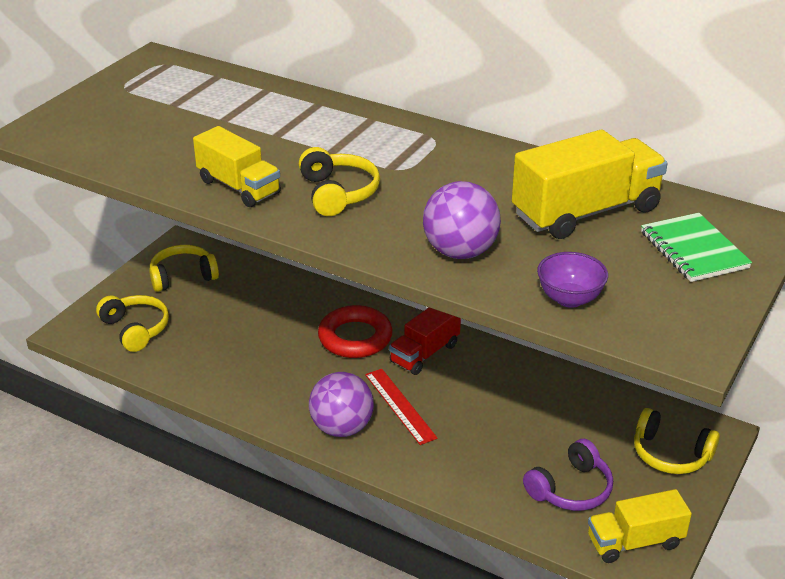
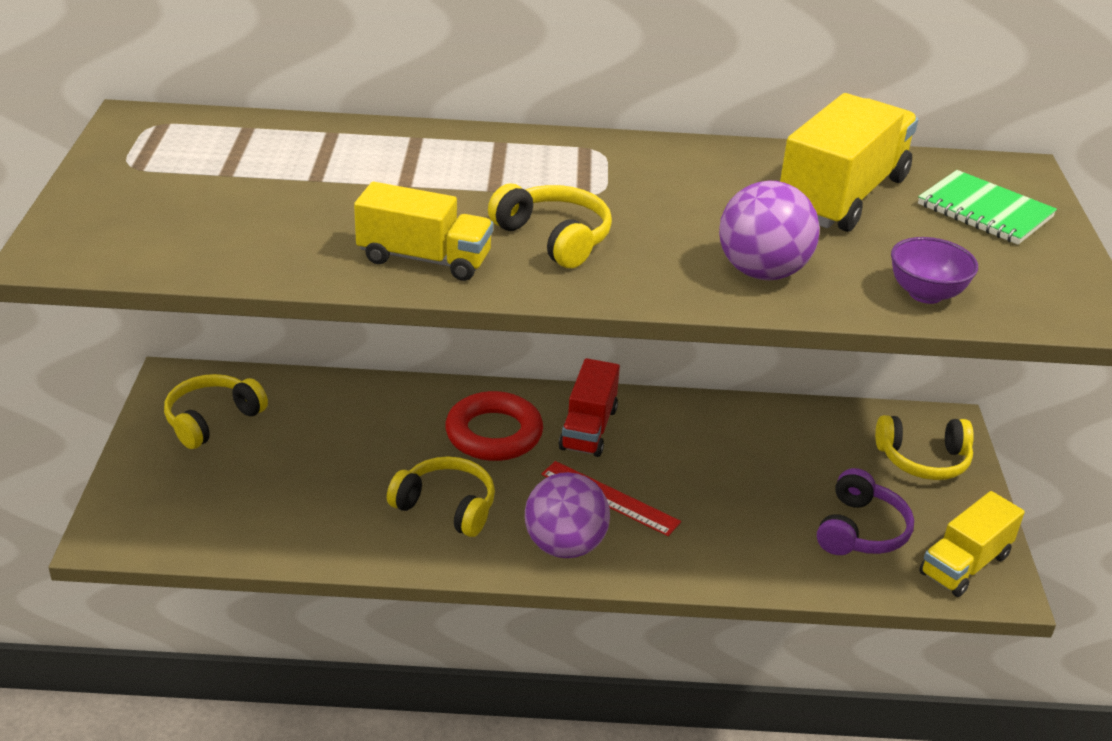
camera: 30 degrees left, 0 degrees up
(135, 329) = (202, 506): yellow headphones -> yellow headphones (446, 507)

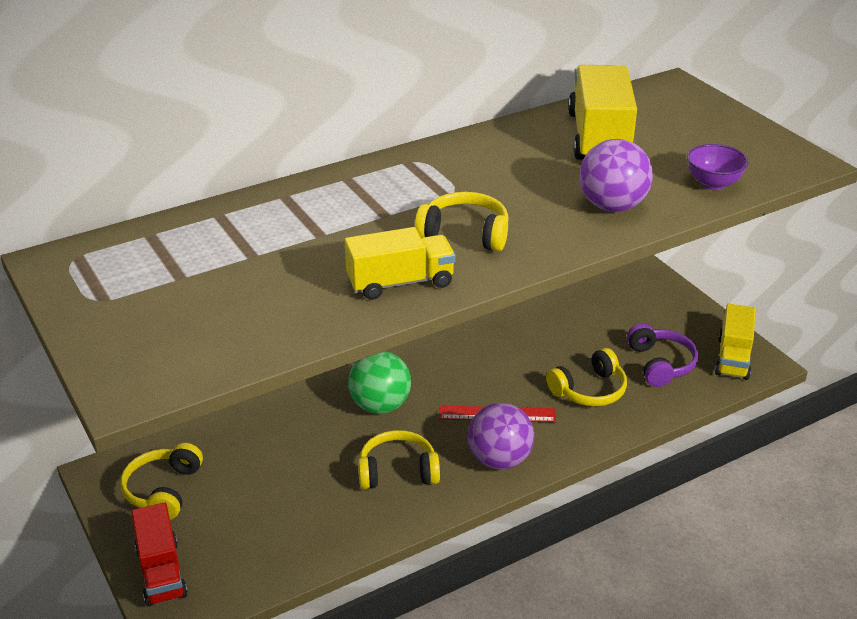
camera: 30 degrees left, 0 degrees up
(494, 434) = (380, 405): red ring -> green ball
(588, 428) = (439, 373): red truck -> red truck (161, 572)
(923, 460) = (654, 303): yellow headphones -> yellow headphones (589, 390)
(984, 211) = (685, 118): green notebook -> none

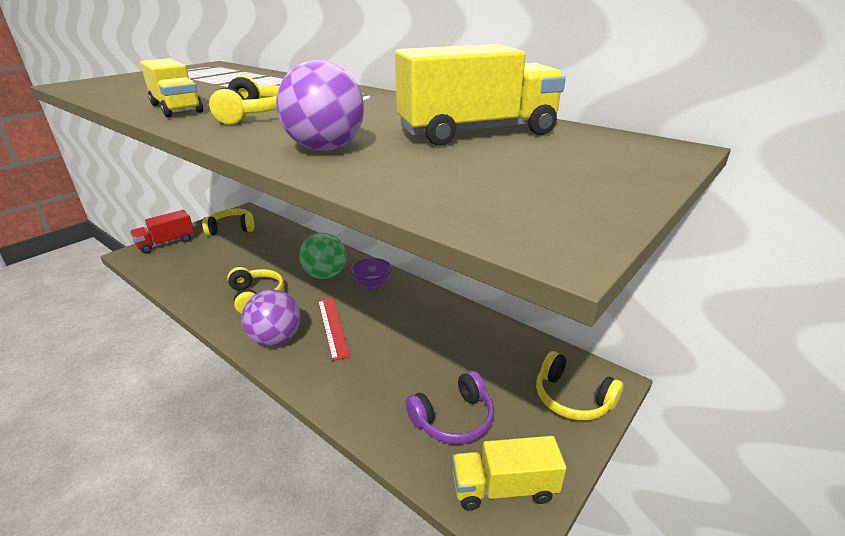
camera: 70 degrees right, 5 degrees down
(589, 390) = (386, 373): yellow headphones -> yellow headphones (572, 398)
(713, 184) = (416, 186): purple bowl -> purple bowl (372, 284)

